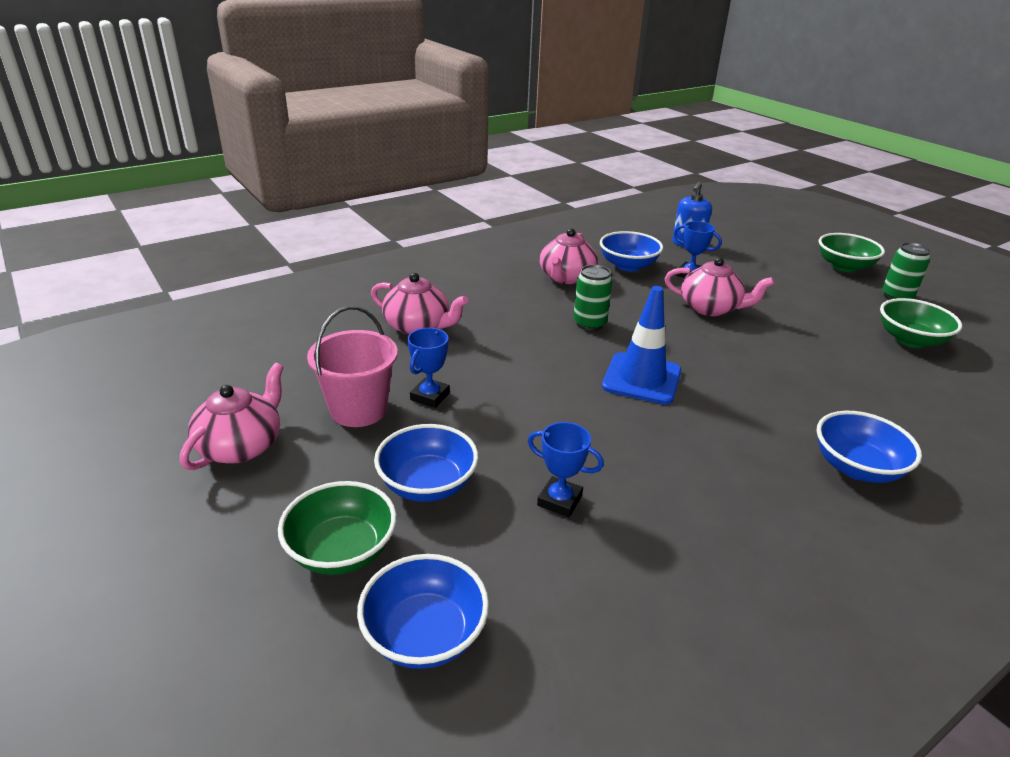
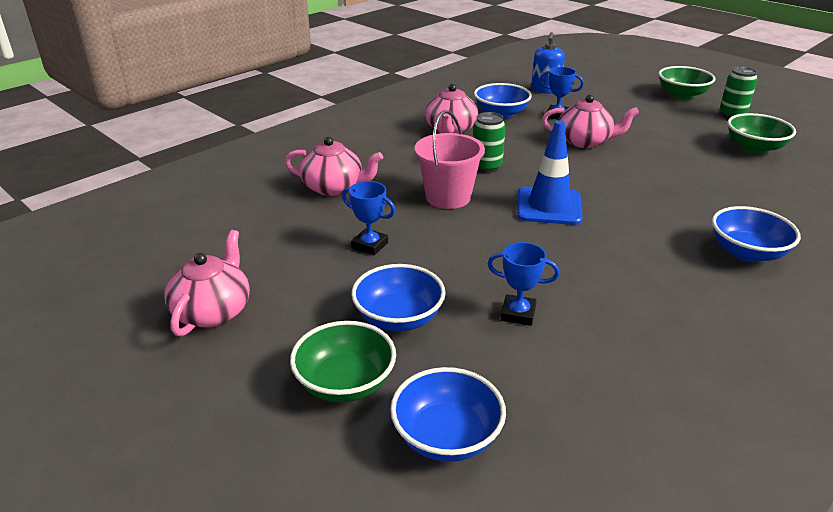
camera: 10 degrees left, 0 degrees up
(358, 409) = (309, 265): pink bucket -> pink bucket (448, 197)
(430, 396) = (370, 245): blue trophy -> blue trophy turned 75 degrees counterclockwise

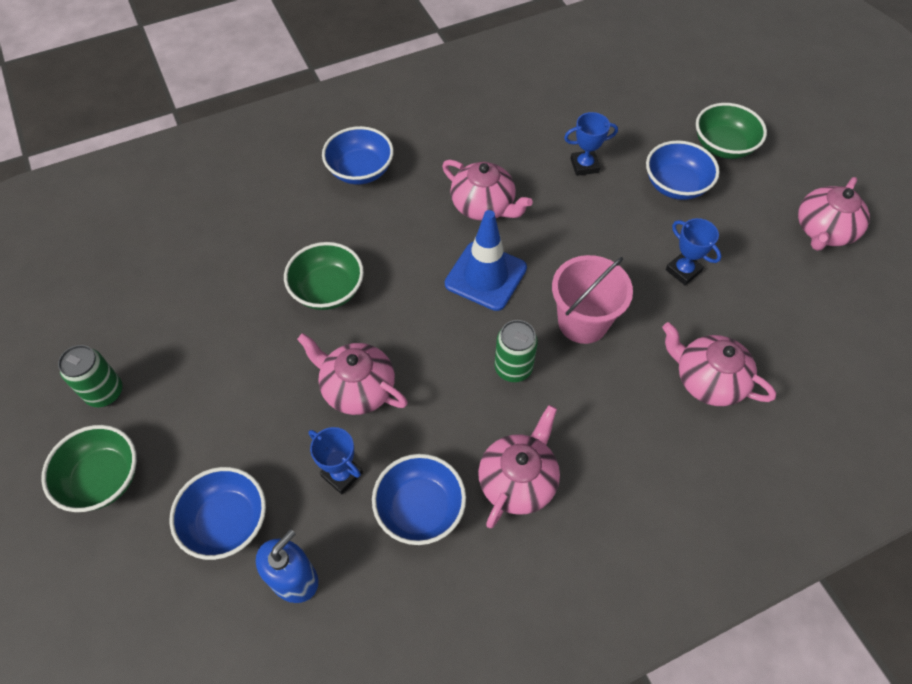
camera: 160 degrees left, 25 degrees up
(447, 437) = (667, 100): blue bowl -> blue bowl (227, 522)
(518, 314) = (584, 165): blue trophy -> blue trophy turned 45 degrees counterclockwise
(596, 252) = (484, 206): none -> pink teapot
(754, 148) = (173, 308): green bowl -> green bowl (328, 290)

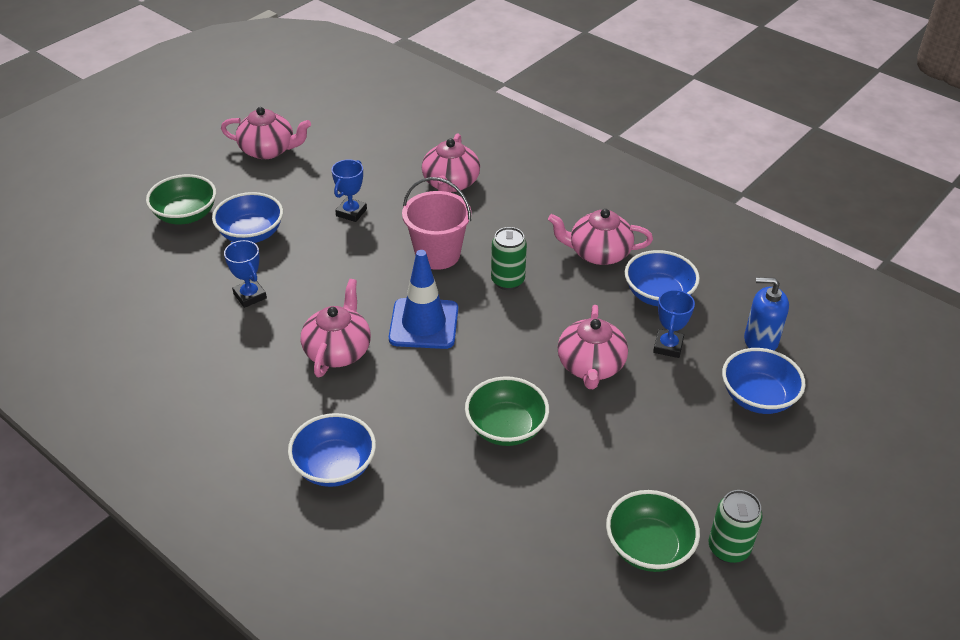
camera: 115 degrees left, 15 degrees down
(103, 479) = (797, 499): green bowl -> green bowl (648, 547)

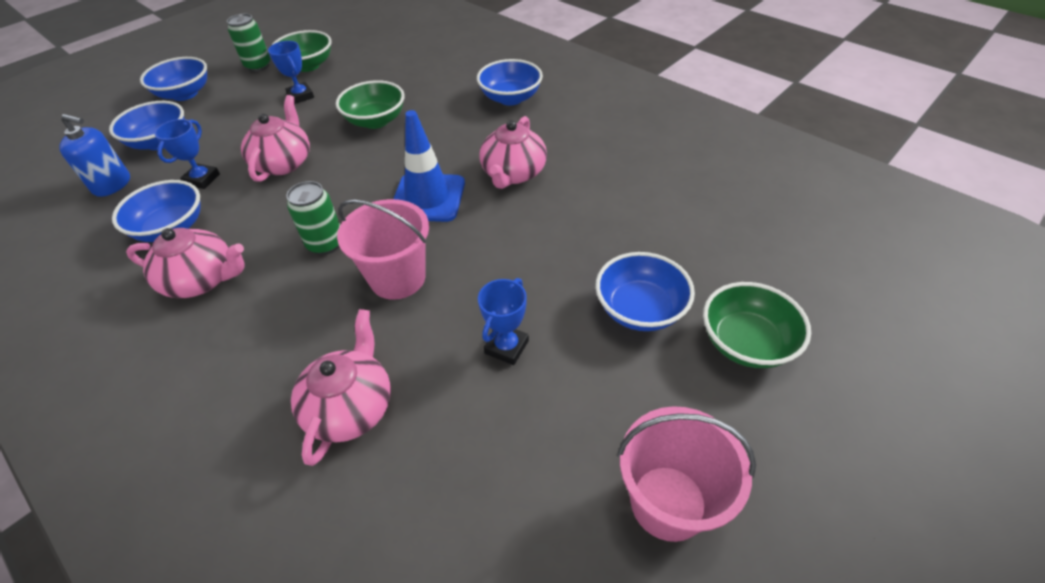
camera: 175 degrees left, 5 degrees up
(250, 296) = (615, 226): blue trophy -> blue trophy (300, 96)
(268, 150) = (668, 502): pink teapot -> pink bucket
(796, 484) = (185, 94): none -> blue bowl

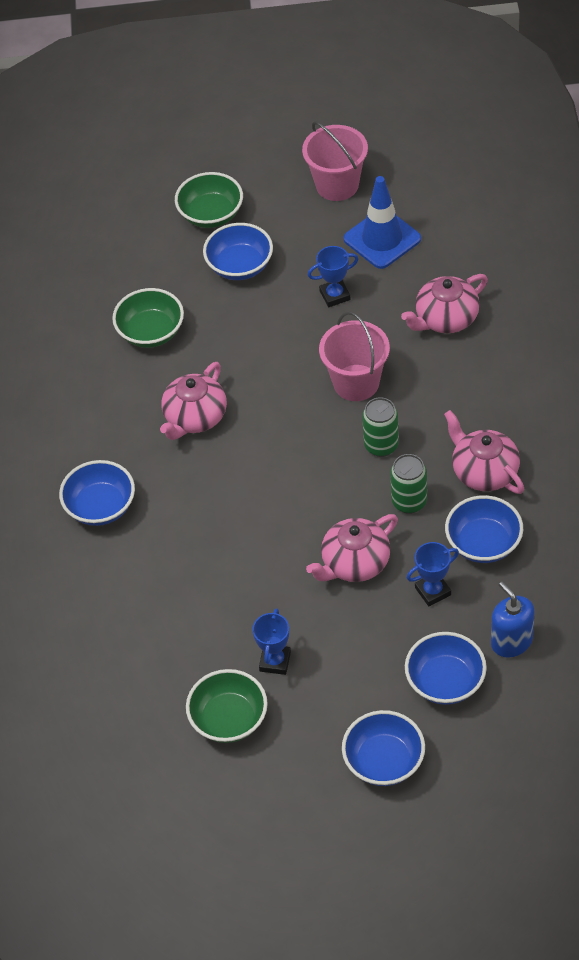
camera: 135 degrees left, 5 degrees up
(258, 66) = (278, 763): green can -> green can (409, 502)
(376, 121) = (238, 564): green bowl -> green bowl (151, 332)
(428, 198) = (277, 438): blue traffic cone -> blue traffic cone (382, 239)
(513, 173) = (195, 417): pink teapot -> pink teapot turned 150 degrees clockwise

